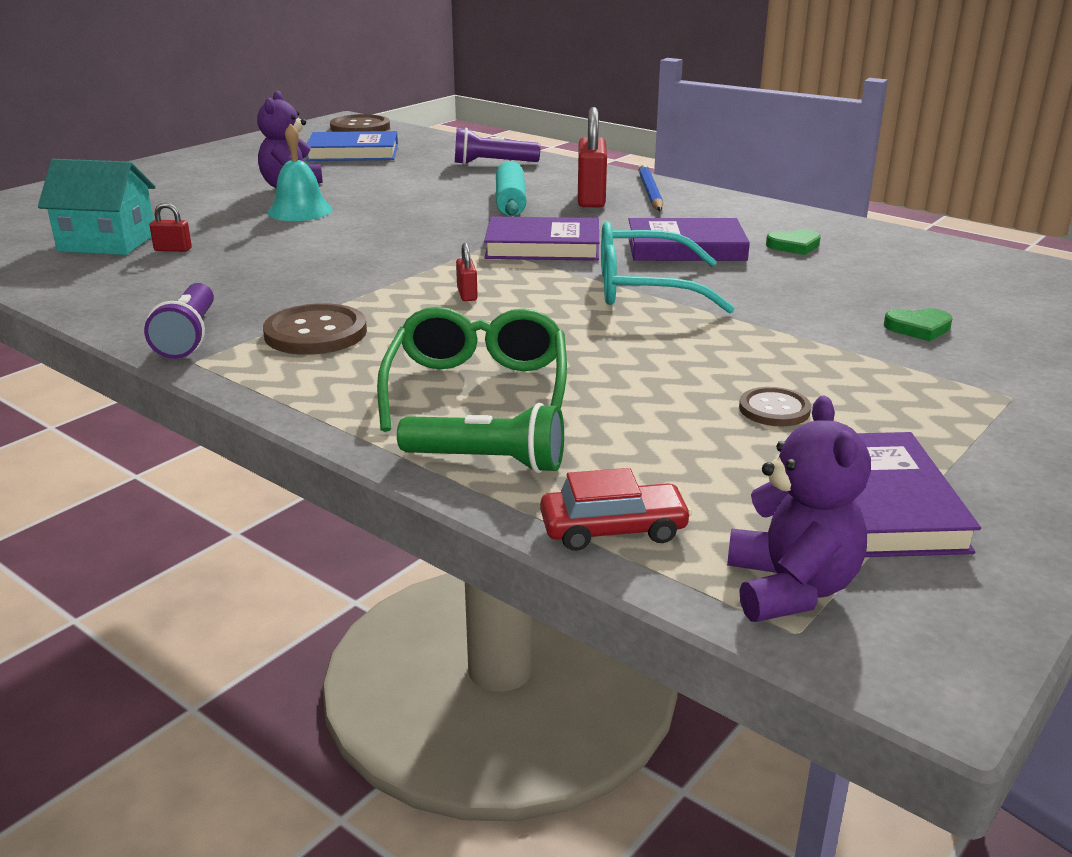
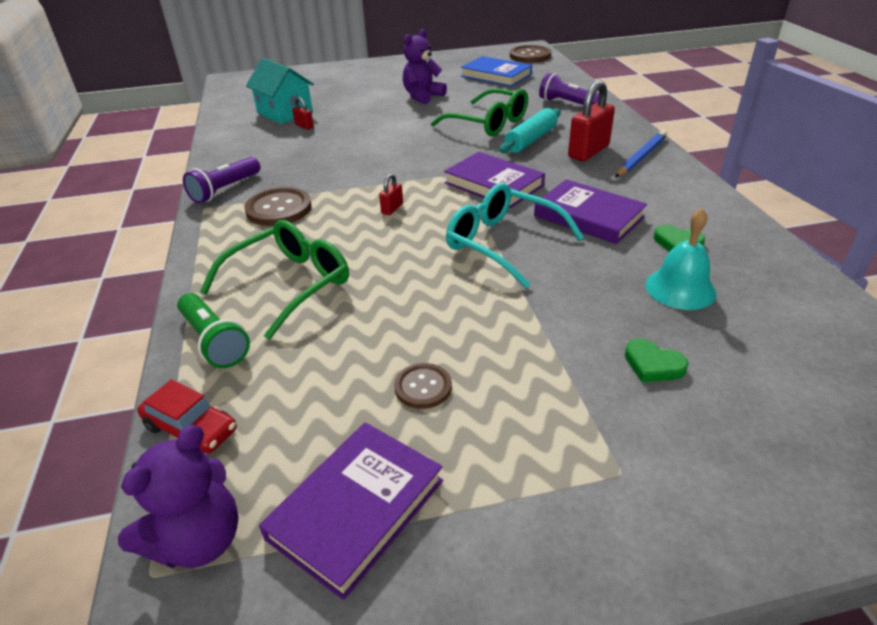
camera: 40 degrees right, 10 degrees up
(300, 211) = (402, 115): turquoise bell -> turquoise bell (680, 288)
(432, 197) = (488, 123): none -> green glasses

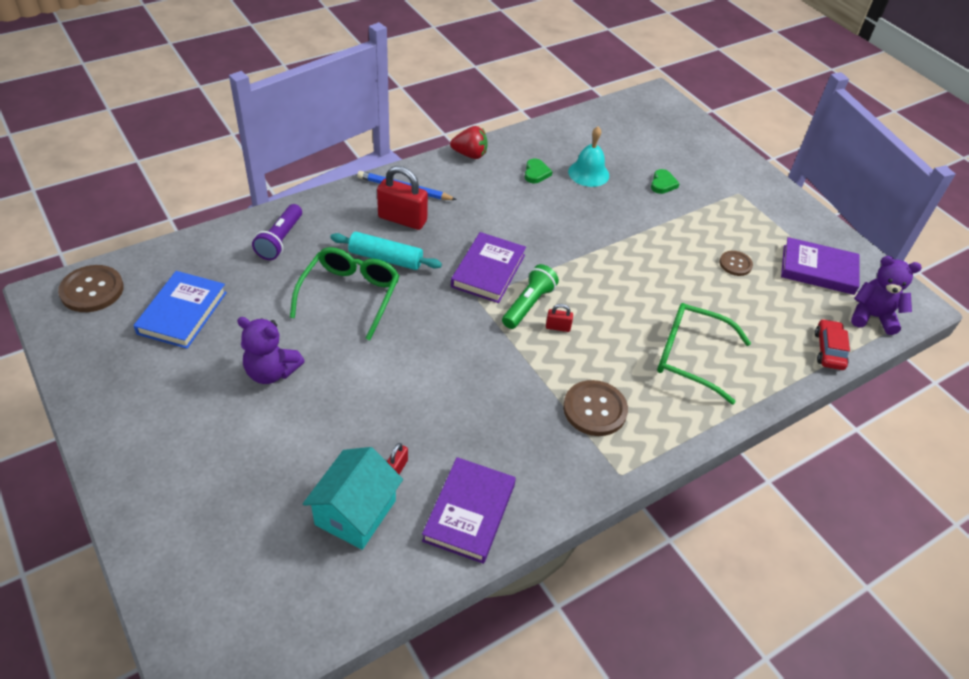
camera: 115 degrees left, 10 degrees up
(214, 341) = (767, 373): green flashlight -> green flashlight (528, 304)
(225, 190) = (581, 474): purple flashlight -> none
(502, 243) = (577, 253): turquoise glasses -> none
(588, 216) = (519, 213): purple book -> purple book (469, 512)
(715, 201) = (470, 154): none -> red strawberry

